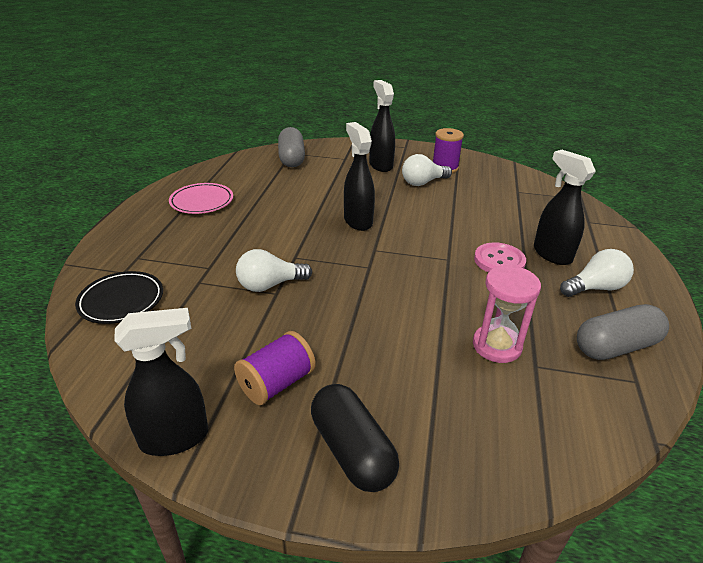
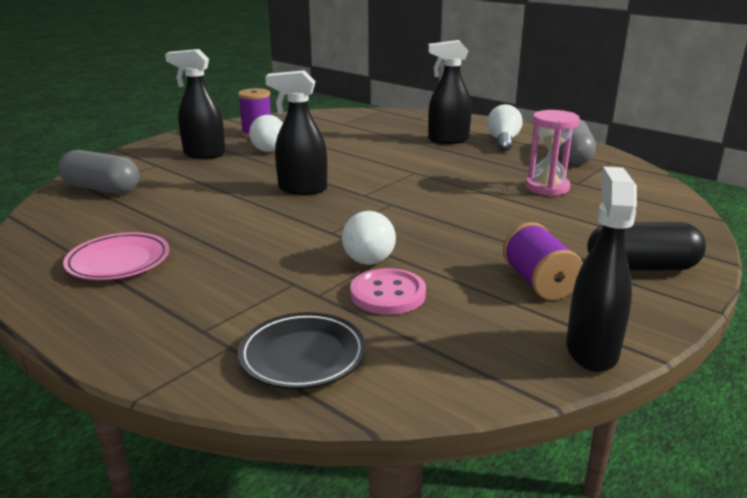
camera: 60 degrees left, 10 degrees down
(499, 261) = (438, 157): pink button -> pink button (388, 294)

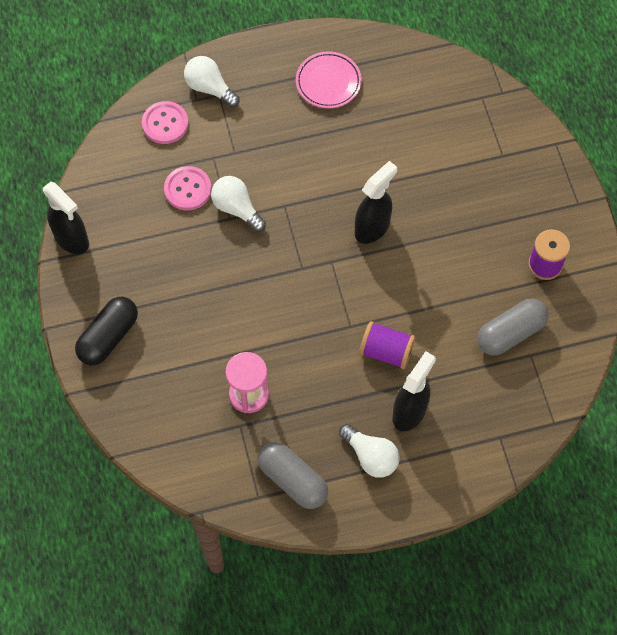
camera: 125 degrees right, 40 degrees up
(102, 189) = (468, 105): grey capsule -> grey capsule (510, 333)
(204, 154) = (509, 198): black spray bottle -> none
(271, 147) = (492, 255): white light bulb -> white light bulb (209, 88)
(302, 356) = (165, 124): black plate -> pink button
(538, 282) = (139, 269): purple spool -> purple spool (386, 351)

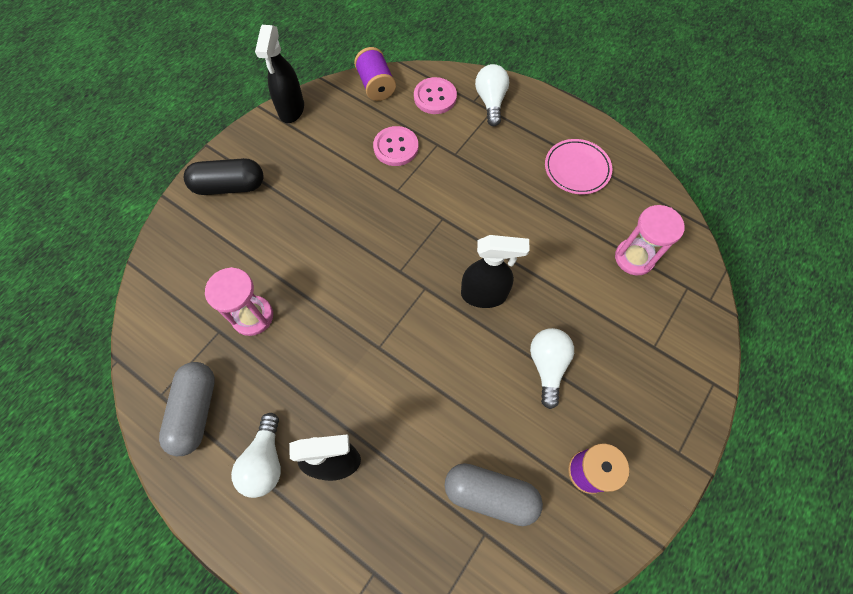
camera: 50 degrees right, 0 degrees up
(237, 208) = (409, 189): white light bulb -> white light bulb (547, 366)
(386, 351) = (379, 395): purple spool -> purple spool (376, 86)
(432, 110) = (634, 258): none -> pink hourglass

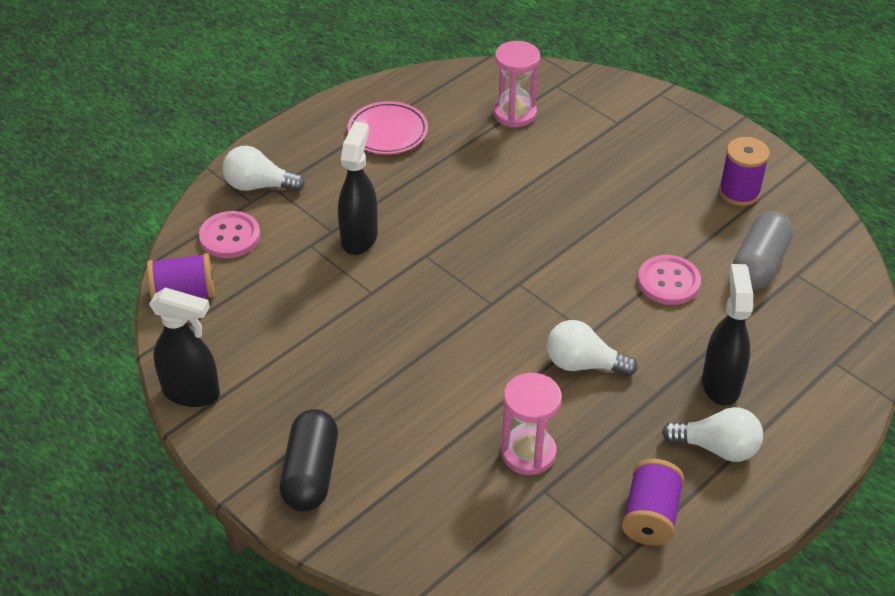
camera: 80 degrees left, 20 degrees down
(196, 411) = (650, 516): grey capsule -> purple spool
(396, 147) = (301, 285): pink button -> pink button (668, 282)
(484, 295) = (537, 235): black spray bottle -> black spray bottle (359, 237)
(547, 366) = (628, 200): white light bulb -> white light bulb (583, 364)

